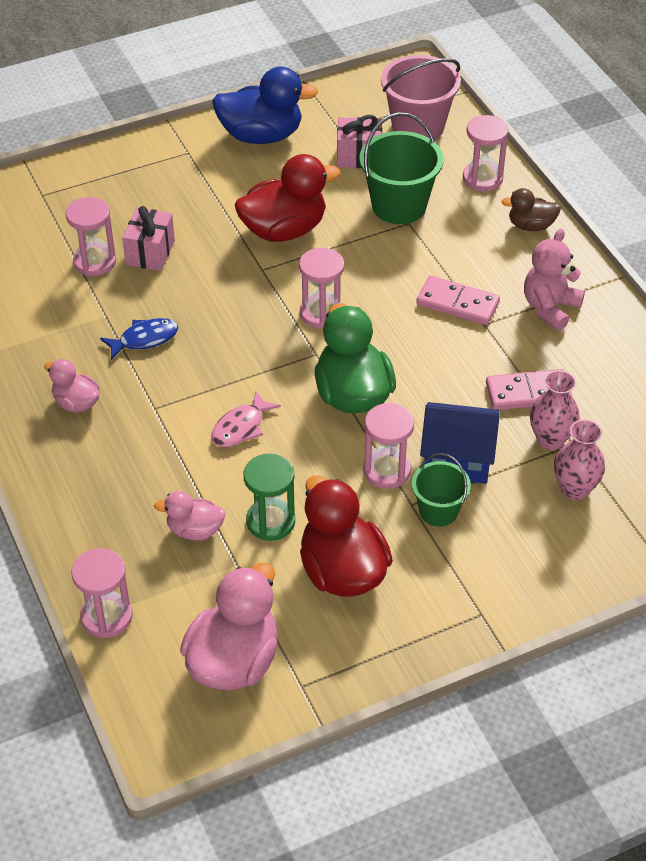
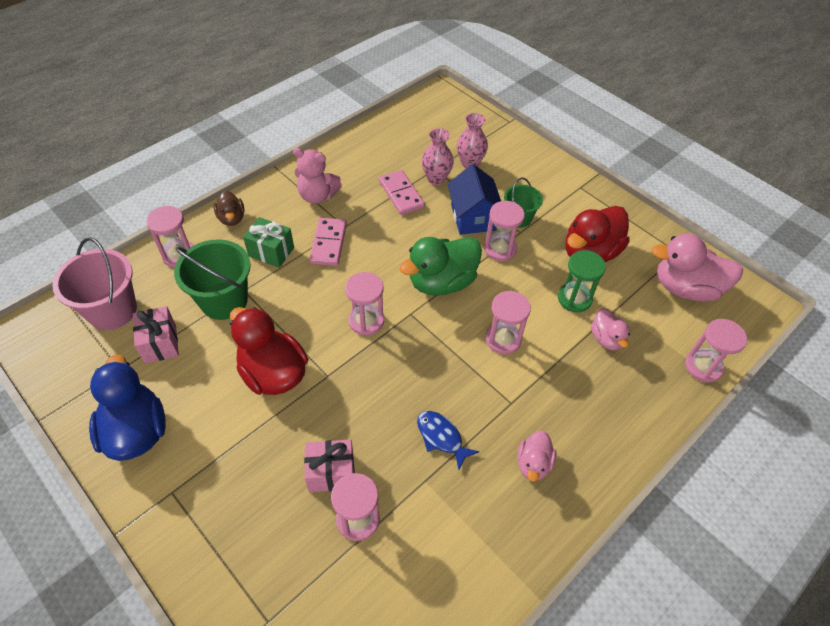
camera: 110 degrees left, 5 degrees up
(241, 427) = (503, 339): pink fish -> pink hourglass
(461, 252) = (271, 252): none -> green gift

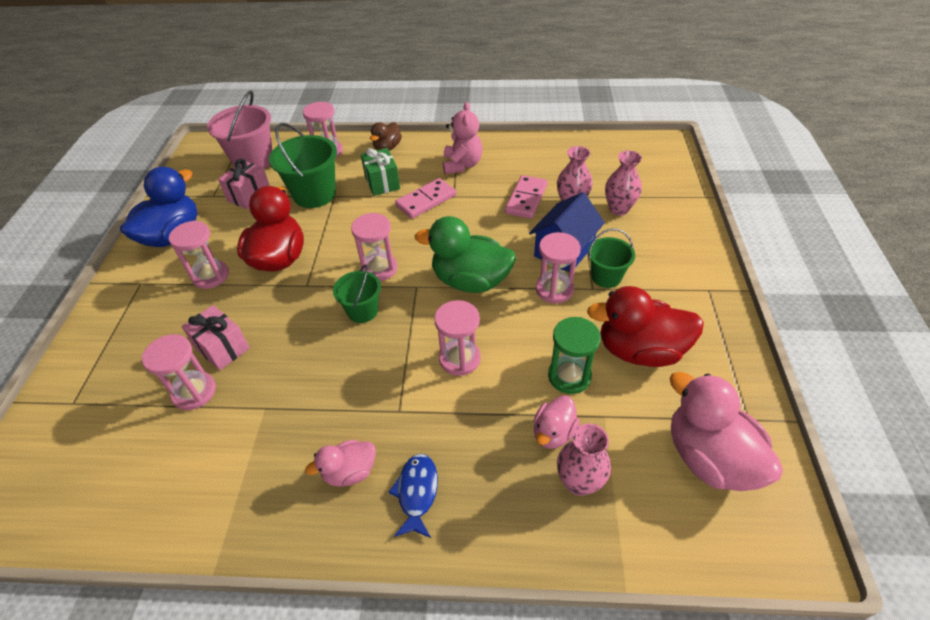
camera: 50 degrees right, 5 degrees down
(317, 196) = (462, 165): pink teddy bear -> pink teddy bear turned 150 degrees counterclockwise
(398, 360) = (362, 311): none -> green bucket
(441, 437) = (316, 389): blue fish -> blue fish (417, 493)
(649, 354) = (579, 482): none -> pink vase
(703, 367) = (625, 545): pink hourglass -> pink hourglass (210, 276)

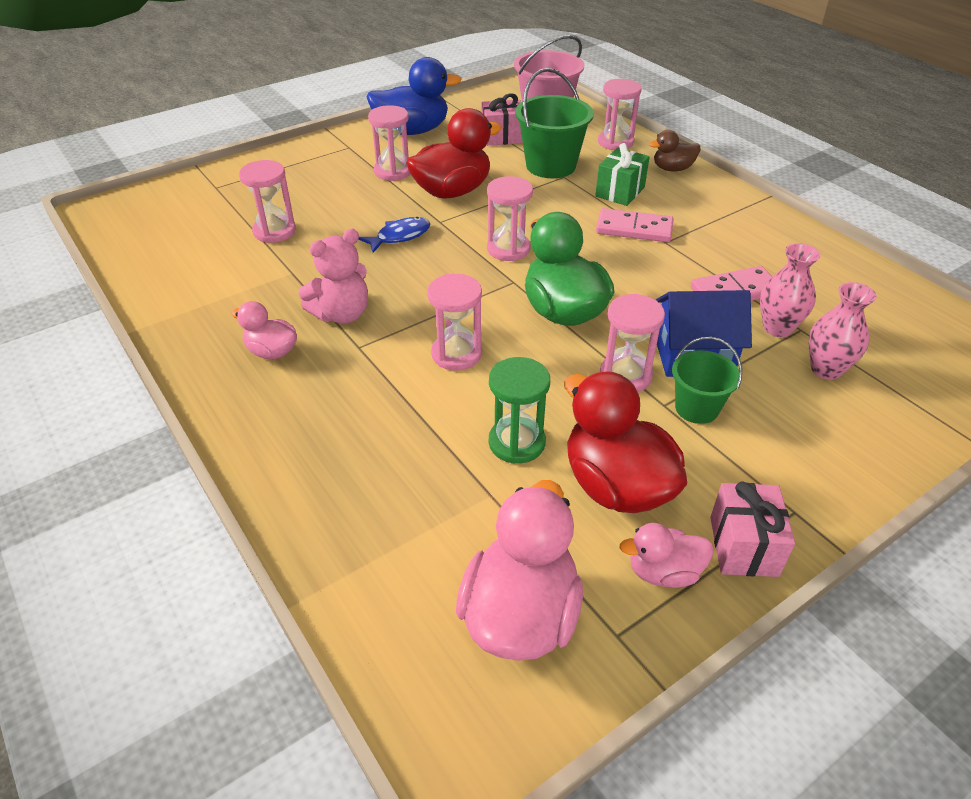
camera: 50 degrees right, 5 degrees down
(222, 348) = (328, 219): pink gift -> pink gift (743, 546)
(362, 311) = (447, 267): green bucket -> none
(417, 493) = (284, 402): blue fish -> blue fish (400, 236)
(462, 165) = (720, 224): pink teddy bear -> pink teddy bear (342, 314)
(553, 432) = (432, 463): pink duck -> pink duck (663, 572)
(579, 482) = (389, 511): pink vase -> none

